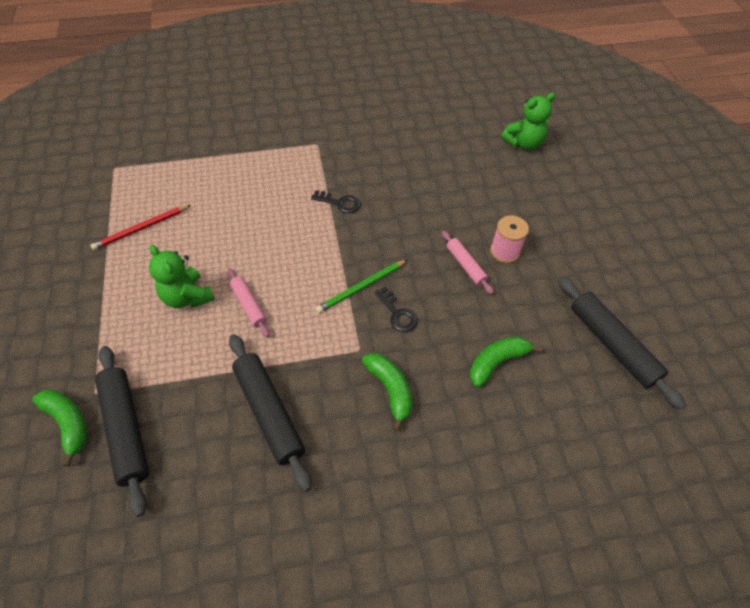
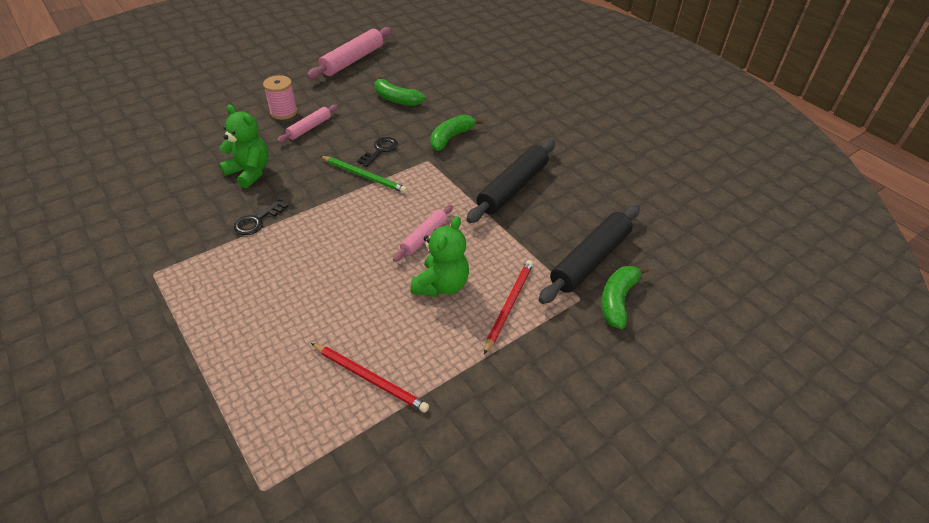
camera: 115 degrees left, 10 degrees down
(132, 335) = (509, 305): none -> red pencil
(340, 203) = (257, 221): black key -> black key turned 135 degrees counterclockwise
(524, 143) = (124, 124): green teddy bear -> green teddy bear (250, 172)
(612, 345) = (352, 60): black rolling pin -> pink rolling pin

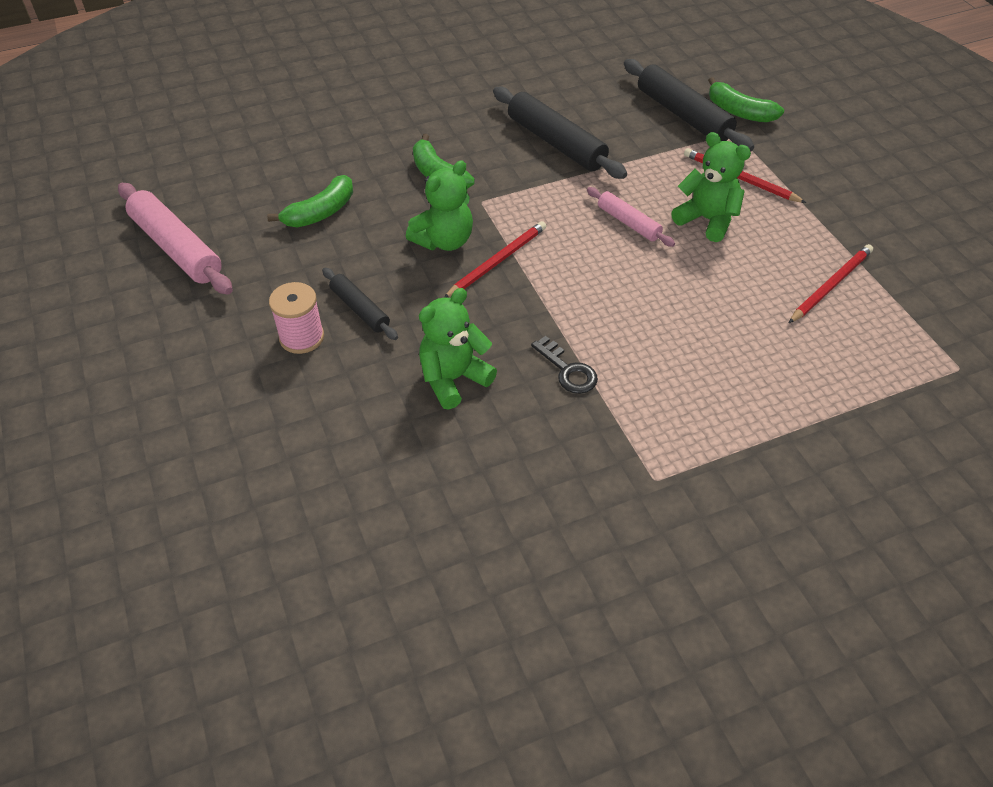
camera: 75 degrees left, 5 degrees up
(309, 128) = (360, 309): pink rolling pin -> black rolling pin
(364, 176) = (497, 261): green pencil -> red pencil
(380, 150) = (444, 241): black key -> green teddy bear

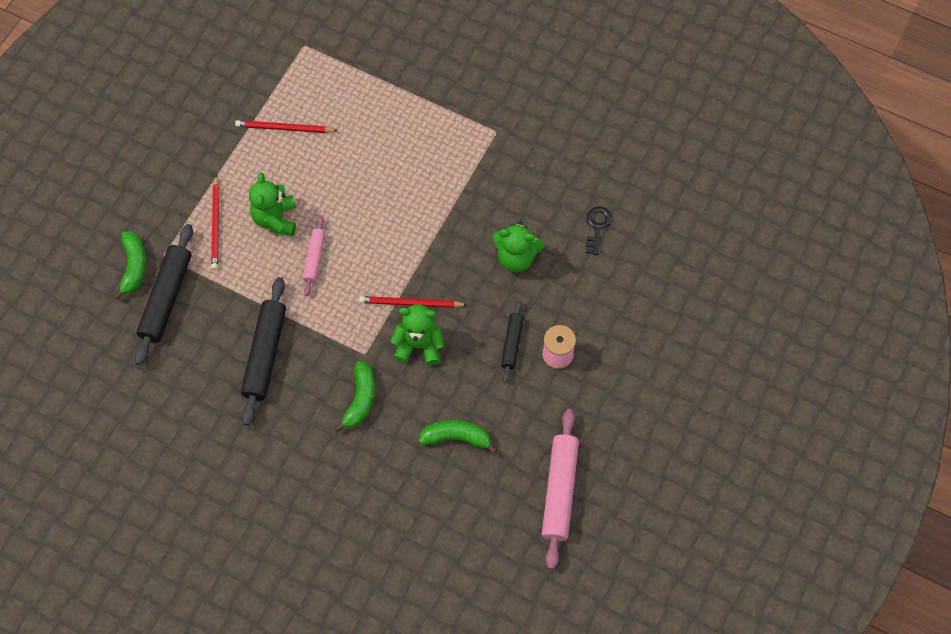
camera: 130 degrees left, 15 degrees up
(567, 370) = (462, 211): black key -> black key (597, 227)

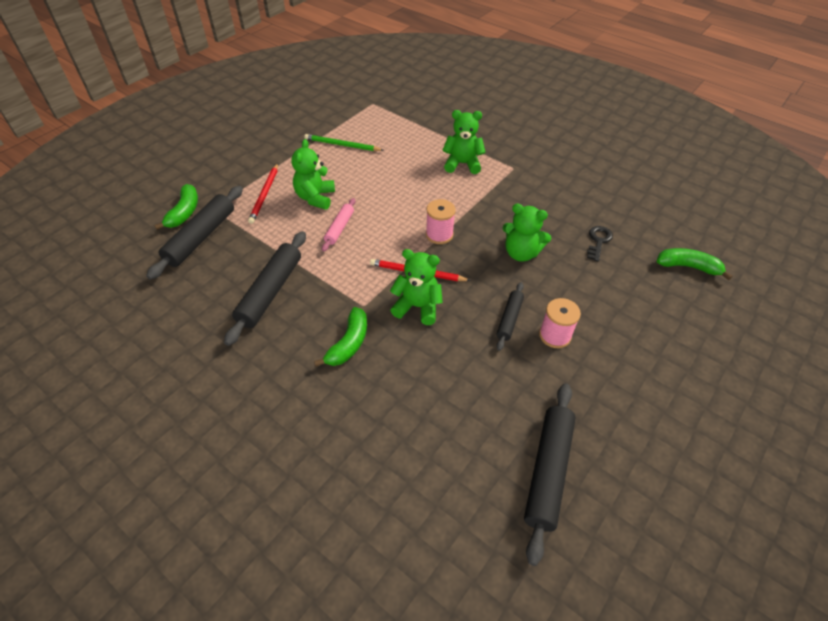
camera: 10 degrees right, 15 degrees down
(284, 128) = (342, 145): red pencil -> green pencil
(425, 248) = (439, 234): none -> pink spool
(435, 135) = (462, 164): none -> green teddy bear
(456, 438) = (439, 395): green banana -> green banana (688, 267)
(559, 491) = (548, 471): pink rolling pin -> black rolling pin

